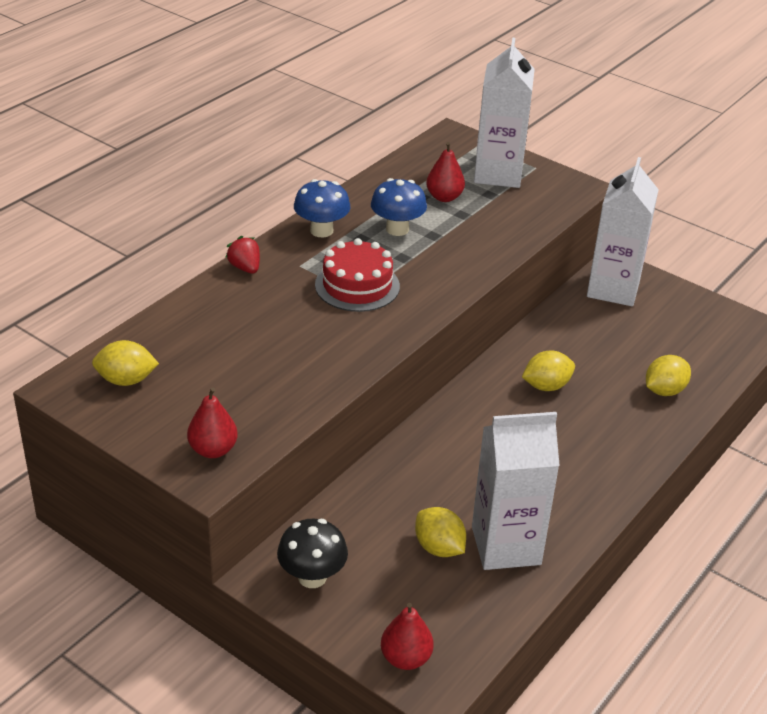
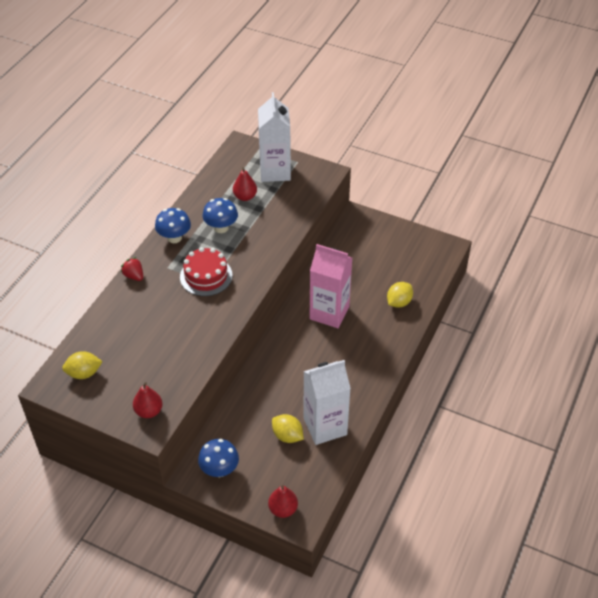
camera: 10 degrees left, 10 degrees up
(312, 577) = (219, 470): black mushroom -> blue mushroom
(546, 386) = (329, 313): yellow lemon -> pink carton
(613, 289) = (357, 233): white carton -> none

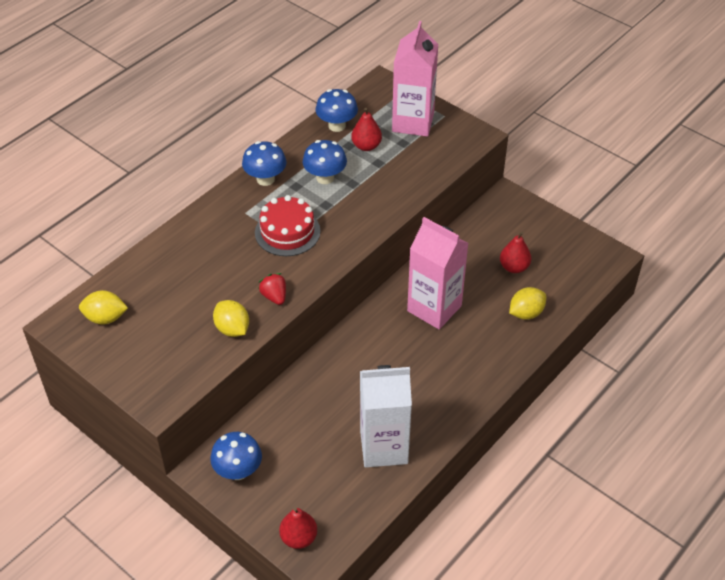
camera: 15 degrees right, 0 degrees up
(134, 276) = (203, 215): red strawberry -> red strawberry (274, 296)
(149, 411) = (164, 380): red pear -> red pear (514, 267)
(216, 185) = (337, 126): none -> blue mushroom
(275, 171) = (413, 122): white carton -> pink carton
(287, 436) = (334, 448): yellow lemon -> yellow lemon (232, 329)

